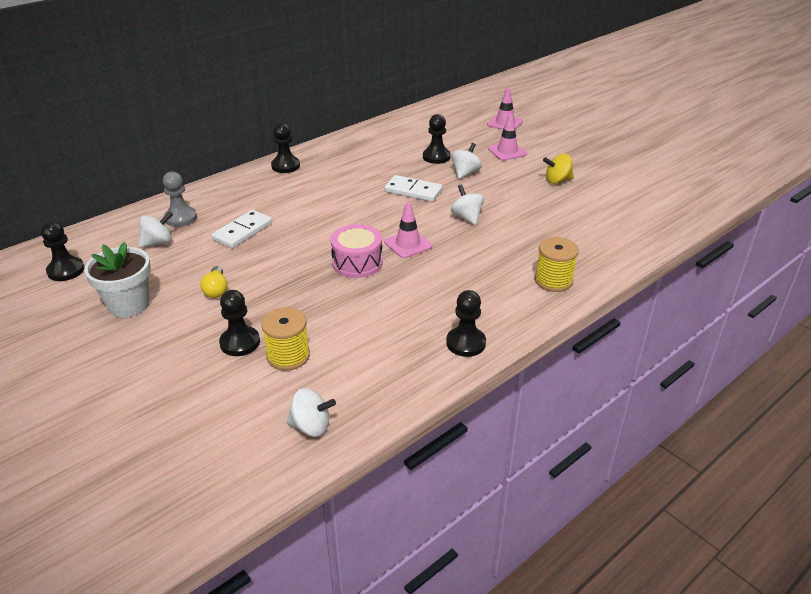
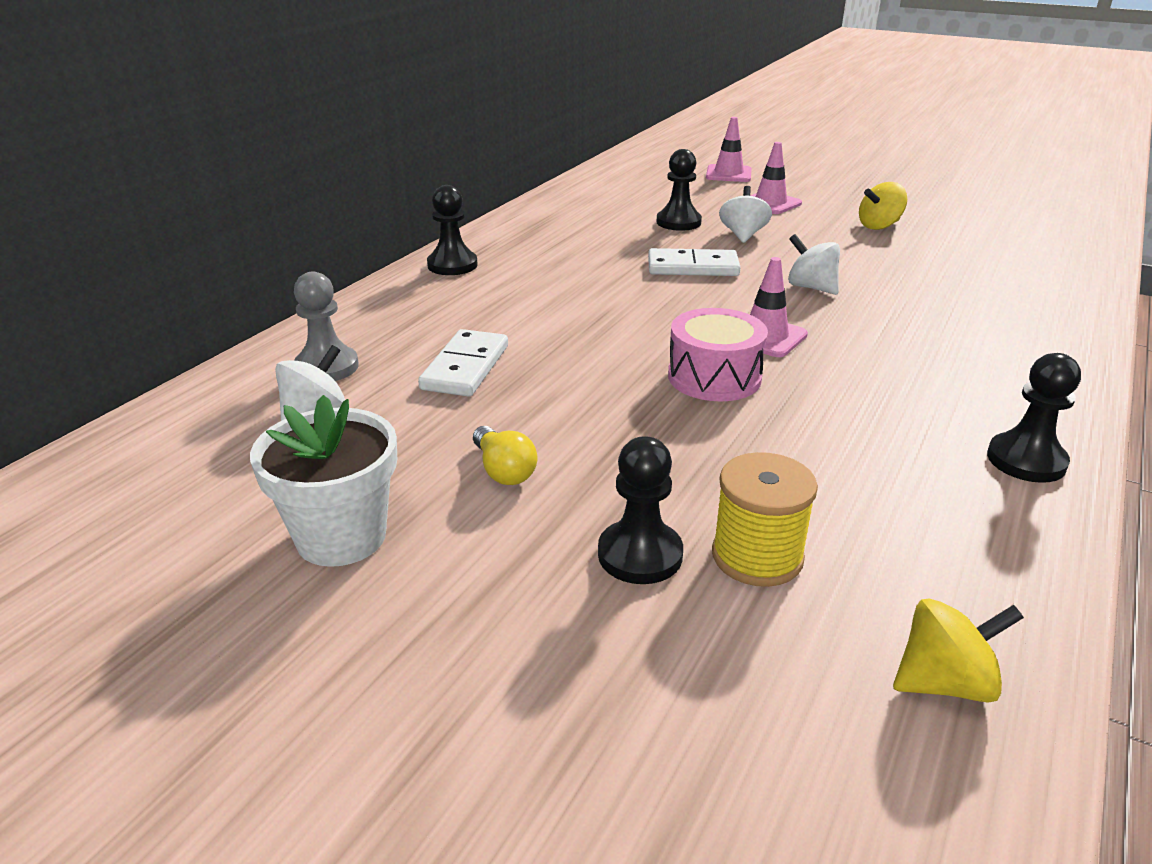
camera: 20 degrees left, 5 degrees down
(66, 270) = (145, 502): black pawn -> none
(311, 426) = (944, 683): white spinning top -> yellow spinning top
(553, 280) = (1034, 345): yellow spool -> none

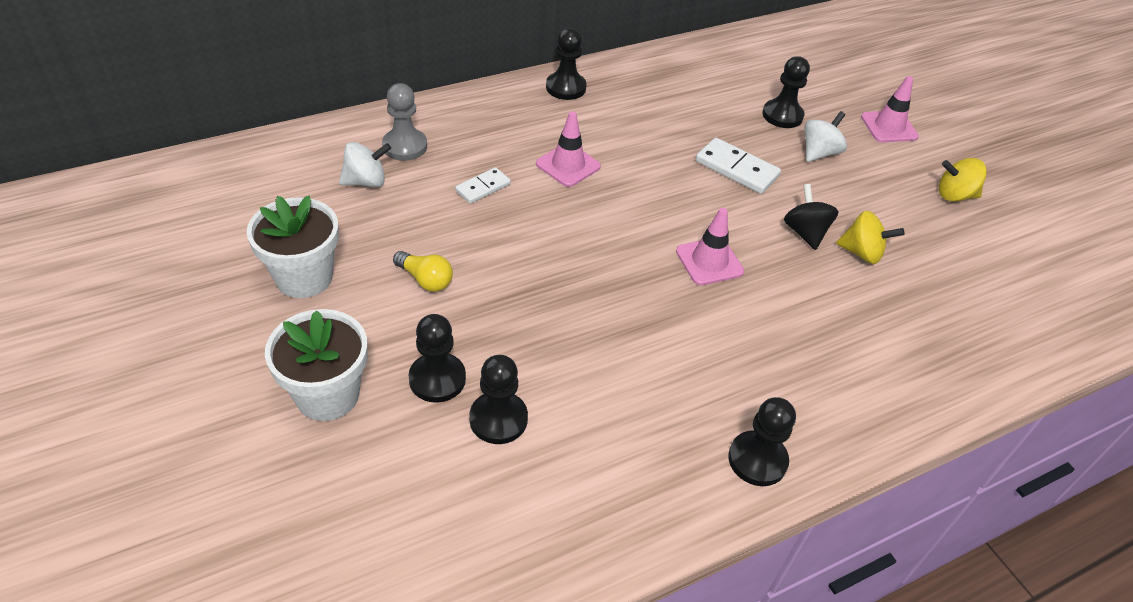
camera: 30 degrees right, 15 degrees up
(466, 367) = (483, 187): white domino -> white domino, size x0.63
(503, 470) = (425, 280): yellow light bulb -> yellow light bulb turned 60 degrees counterclockwise
(526, 643) = (327, 395): none -> white flower pot
(714, 377) = (630, 277): pink drum -> none
(728, 174) = (895, 76): pink traffic cone -> pink traffic cone (568, 165)
(757, 556) = (498, 419): yellow spool -> black pawn
(811, 287) = (805, 232): white spinning top -> black spinning top
(944, 683) = (503, 553): yellow spinning top -> yellow spinning top (861, 253)

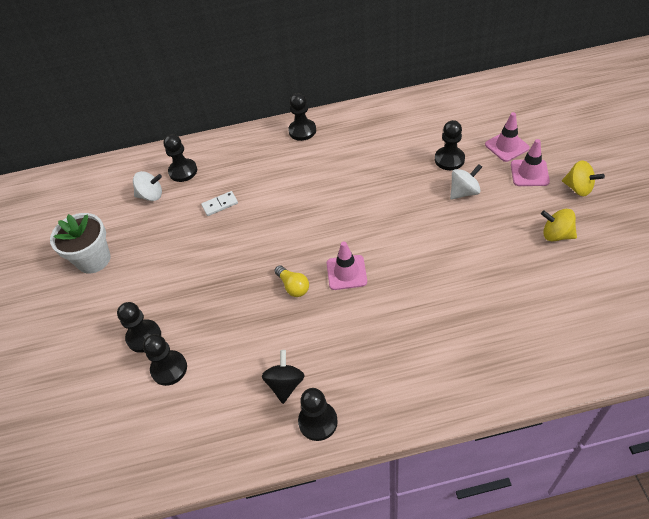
camera: 25 degrees right, 5 degrees up
(327, 395) = (80, 339): white flower pot -> none
(405, 146) = (183, 171): grey pawn -> black pawn
(425, 280) = (161, 268): yellow light bulb -> yellow light bulb (293, 286)
(568, 165) = (280, 191): pink traffic cone -> pink traffic cone (506, 146)
(737, 168) = (396, 201): white domino -> none
(805, 232) = (425, 256): black spinning top -> black spinning top (285, 384)
(861, 253) = (460, 276): yellow spinning top -> yellow spinning top (578, 188)

